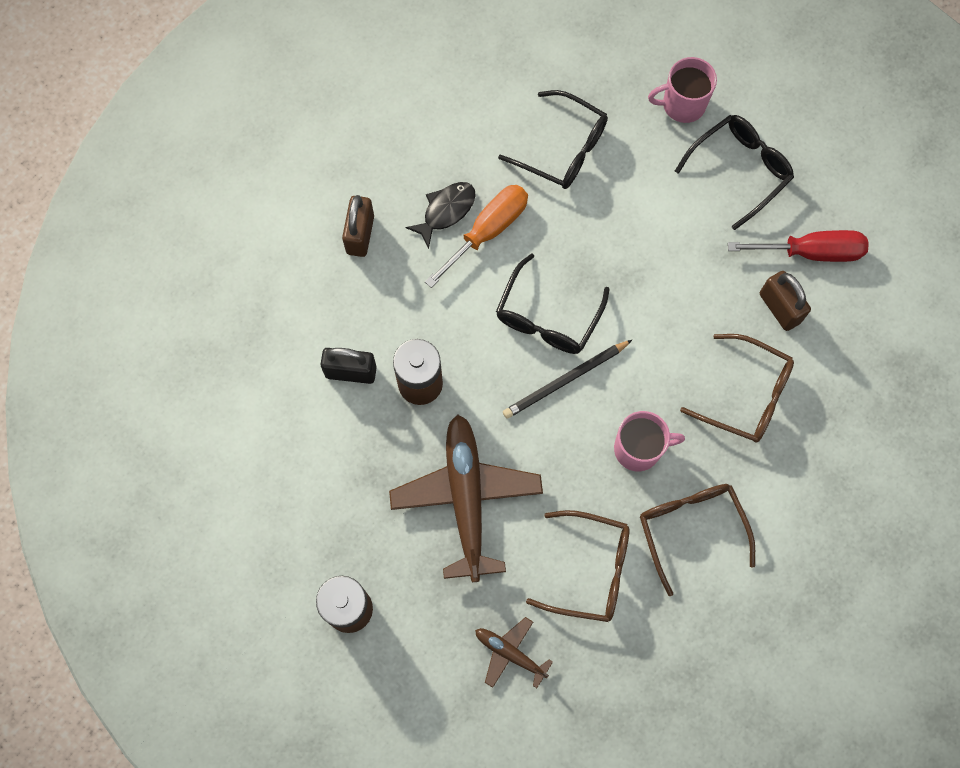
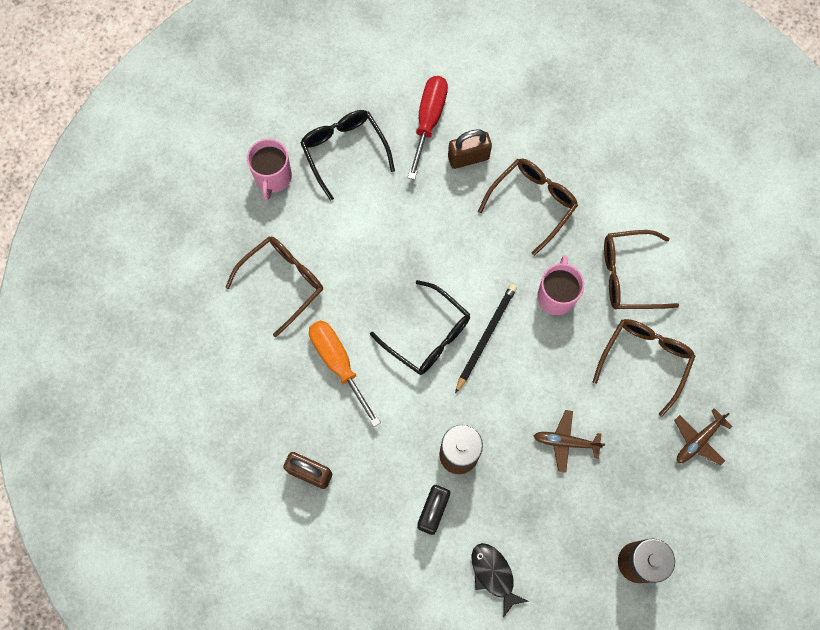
camera: 75 degrees left, 0 degrees up
(446, 211) = (310, 393): black fish -> black fish (493, 575)
(466, 499) = (566, 442): brown plane -> brown plane, size x0.49
(563, 149) = (283, 282): black glasses -> brown glasses
(565, 380) = (486, 336): black pencil -> black pencil turned 135 degrees counterclockwise

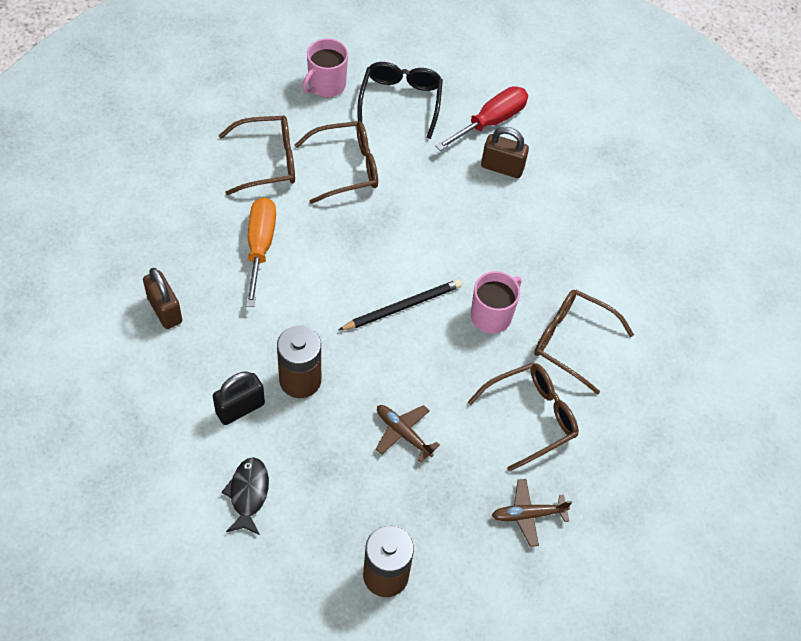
camera: 30 degrees right, 15 degrees down
(428, 335) = (353, 274): black glasses -> none
(532, 203) = (530, 234): brown glasses -> brown glasses (346, 167)

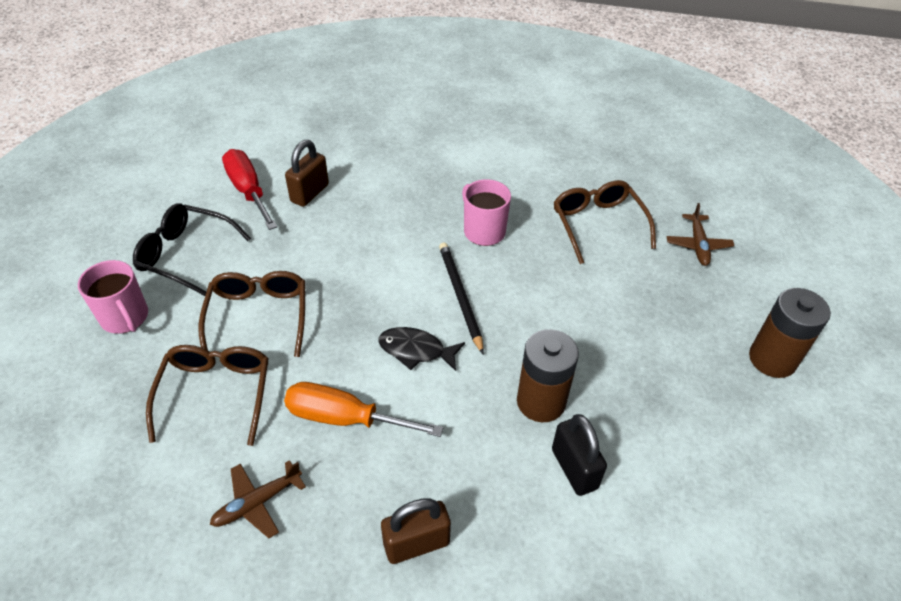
camera: 75 degrees left, 10 degrees down
(248, 494) = (688, 474): black fish -> black fish (416, 350)
(403, 433) = (613, 320): brown plane -> brown plane (258, 502)
(572, 341) = (521, 184): brown glasses -> none

